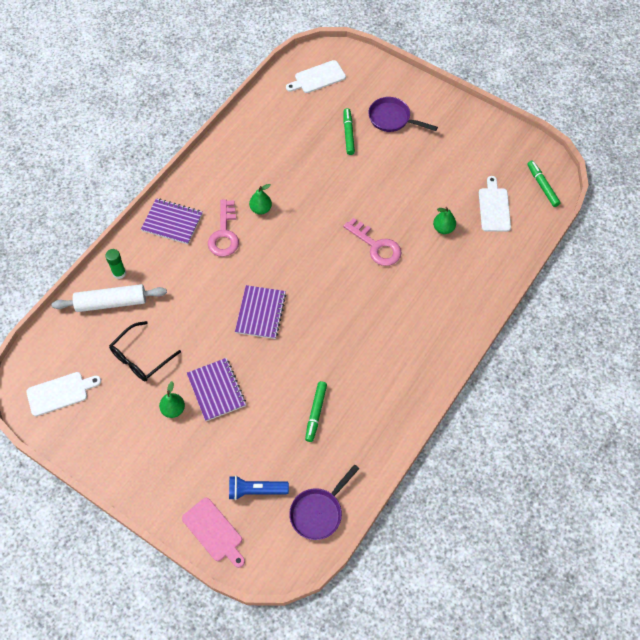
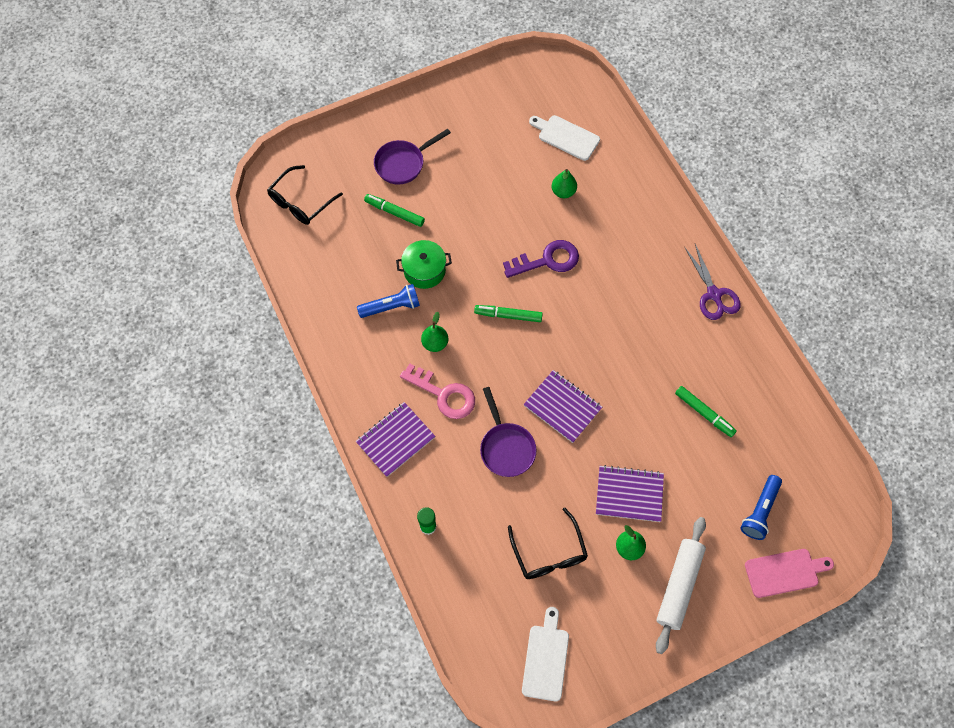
camera: 60 degrees left, 5 degrees up
(111, 302) = (461, 552): white rolling pin -> white rolling pin (678, 585)
(272, 169) = (391, 307): none -> blue flashlight
(314, 174) = (424, 270): none -> green pot
(318, 78) = (301, 202): white cutting board -> black glasses
(319, 512) = (810, 464): purple pan -> purple pan (506, 447)
(376, 246) = (547, 260): pink key -> purple key
(426, 374) = (714, 294): none -> purple scissors
(542, 186) = (567, 84): green marker -> green marker (508, 315)

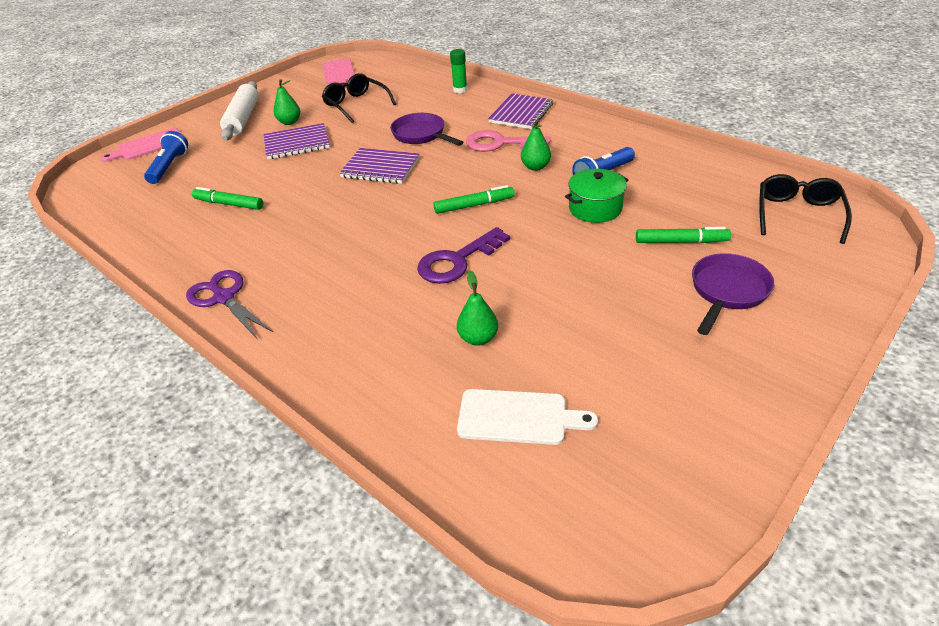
camera: 160 degrees right, 25 degrees down
(545, 659) = (339, 73): white cutting board -> pink cutting board

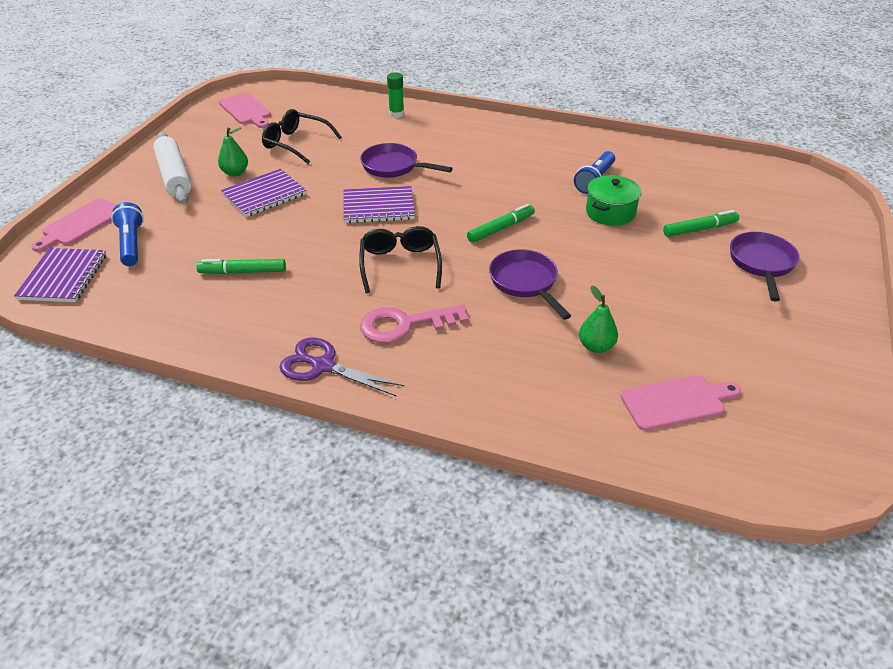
camera: 25 degrees left, 0 degrees up
(457, 261) = (525, 283): purple key -> purple pan
(500, 143) = (479, 164): pink key -> pink key (405, 324)
(518, 417) = (676, 402): white cutting board -> pink cutting board
(521, 113) = (476, 131): purple notebook -> purple notebook (63, 277)
(535, 167) = (530, 182): green pear -> none
(798, 214) = (771, 190): black glasses -> black glasses (400, 264)

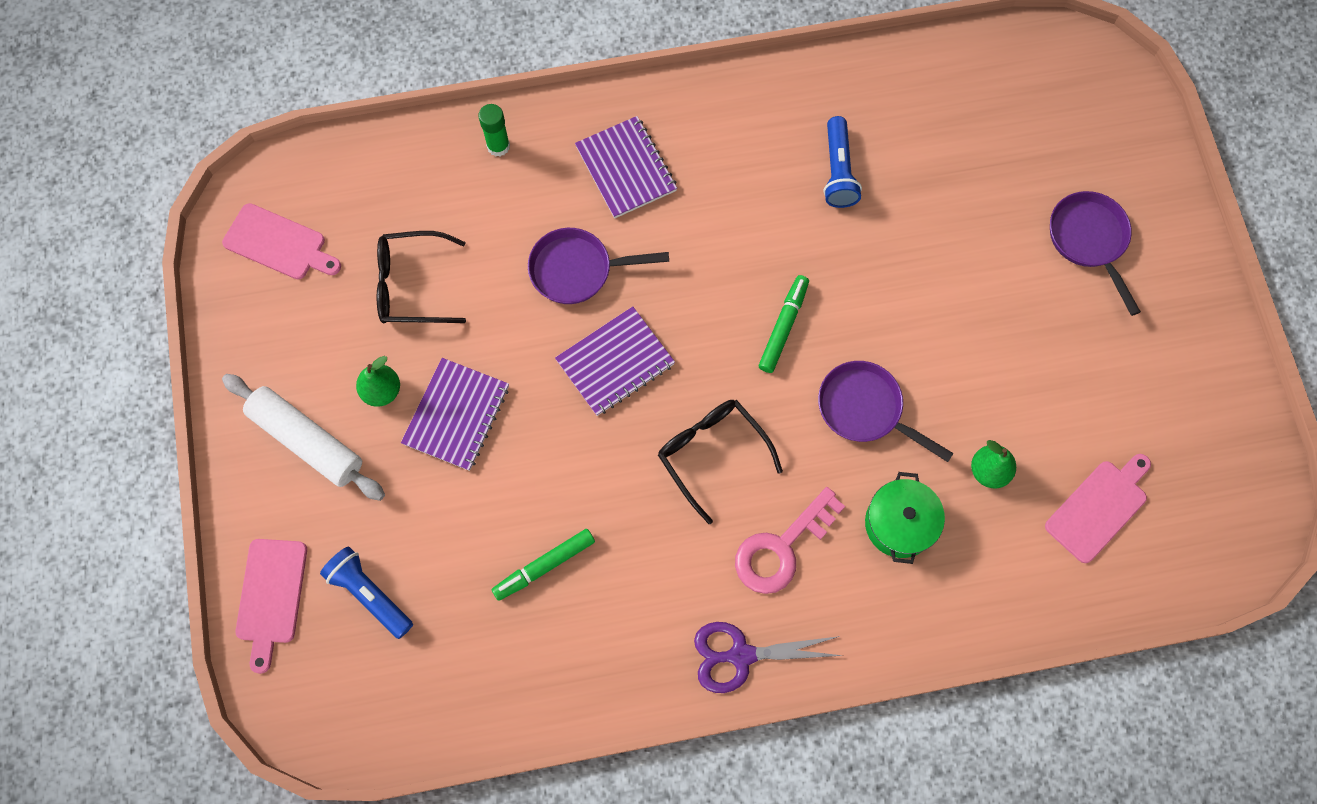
camera: 30 degrees left, 30 degrees up
(63, 277) = (341, 693): purple notebook -> purple notebook (626, 169)
(610, 212) = (888, 228): green pot -> green pot (899, 524)
(700, 229) = (1000, 209): green marker -> none

